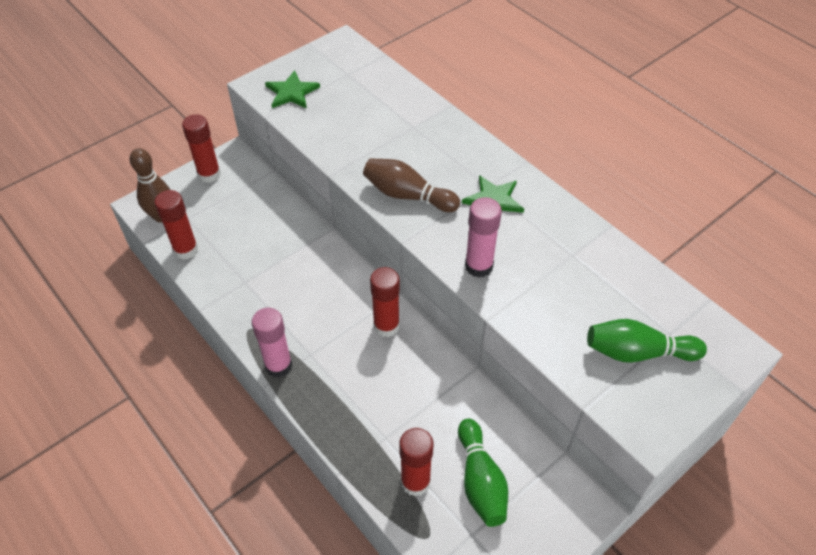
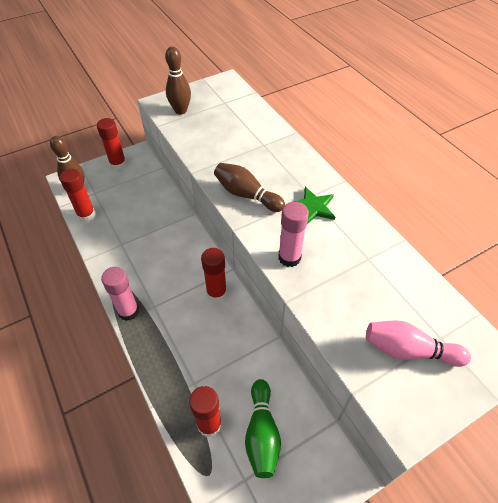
camera: 10 degrees right, 0 degrees up
(292, 92) = (180, 110): green star -> brown bowling pin
(637, 352) = (409, 350): green bowling pin -> pink bowling pin

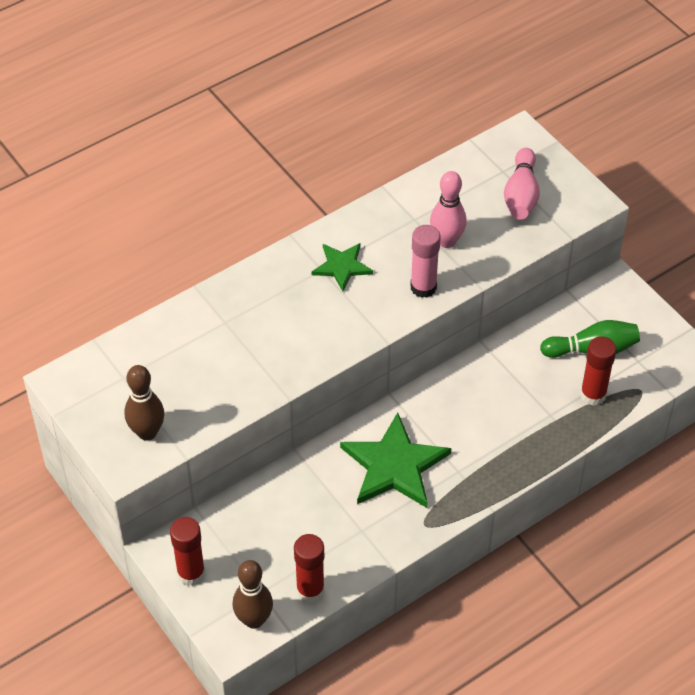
camera: 95 degrees left, 0 degrees up
(128, 311) = (470, 497): pink glue stick -> none
(168, 266) = (394, 465): none -> green star
(216, 293) = (429, 406): red glue stick -> none
(246, 195) = (327, 334): brown bowling pin -> none
(342, 279) = (446, 241): none -> pink bowling pin

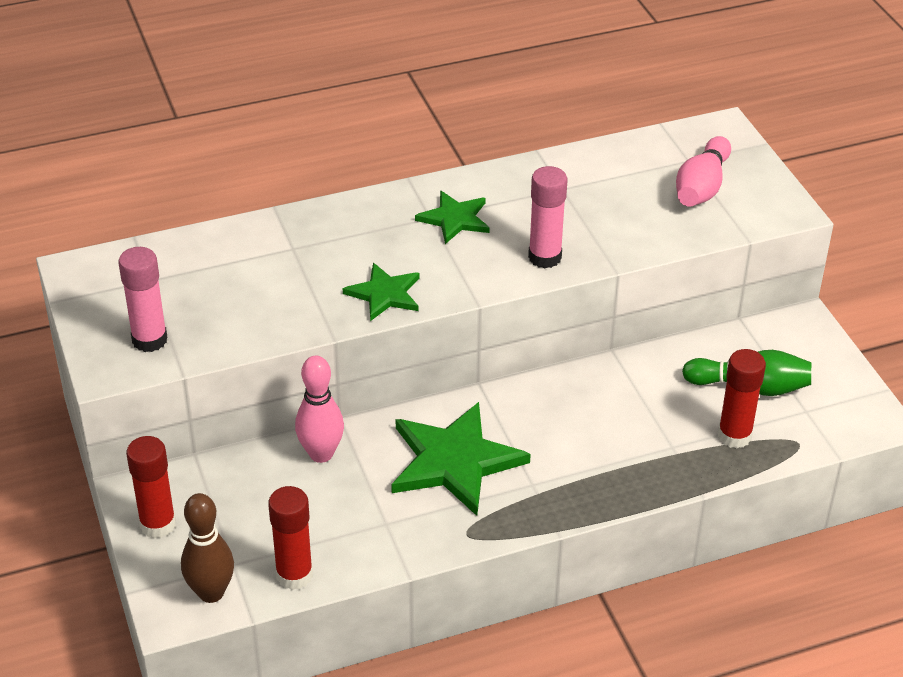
camera: 15 degrees right, 10 degrees down
(147, 432) = (149, 340): brown bowling pin -> pink glue stick
(313, 349) = (384, 294): none -> green star
(446, 241) = (592, 216): pink bowling pin -> pink bowling pin (321, 454)

